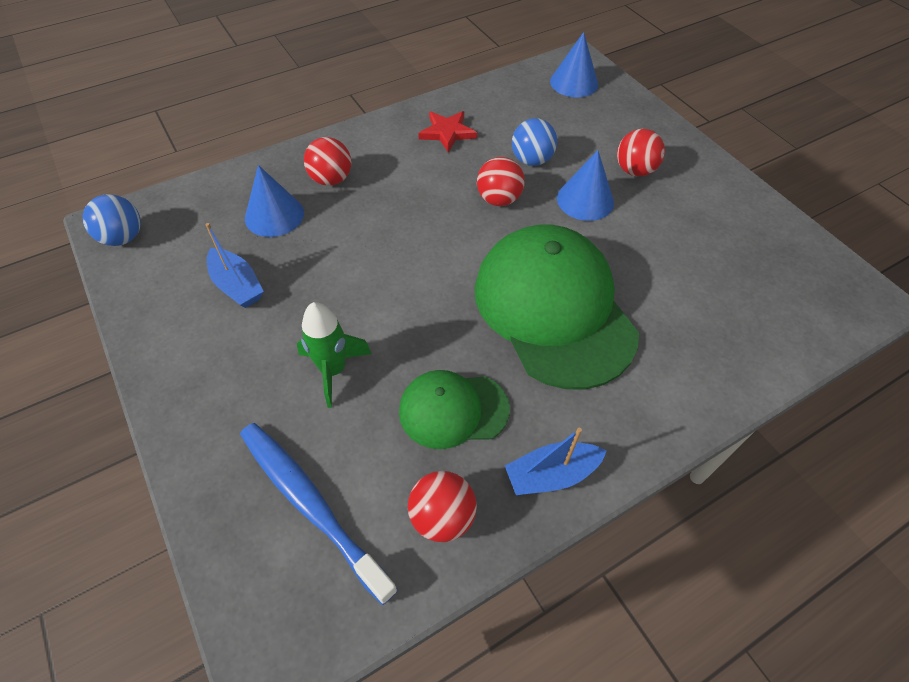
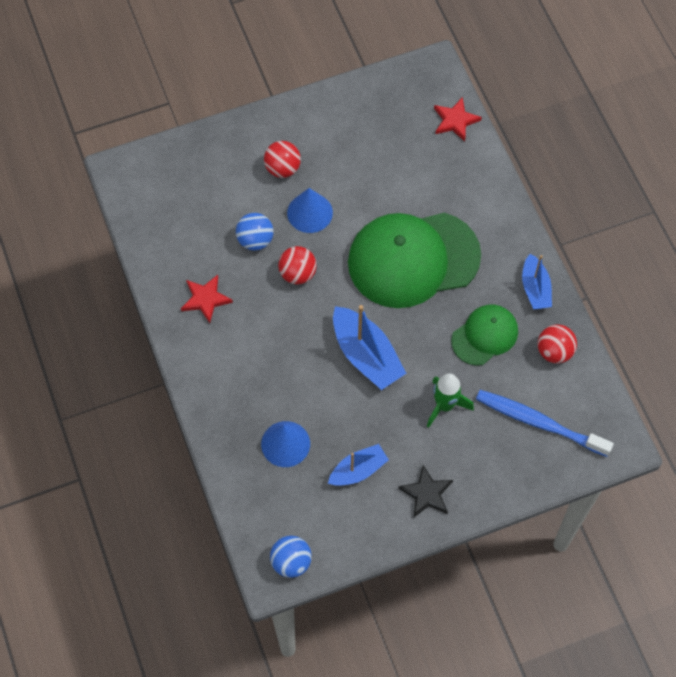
camera: 80 degrees left, 10 degrees up
(199, 363) = (427, 493): none -> black star
(311, 504) = (539, 422): blue toothbrush -> blue toothbrush turned 60 degrees clockwise
(331, 179) = (249, 398): red ball -> none
(399, 275) = (366, 355): none -> blue boat
(453, 410) = (485, 335): green cap -> green cap turned 135 degrees counterclockwise
(574, 82) = (155, 183): blue cone -> none
(799, 334) = (455, 121): none -> red star

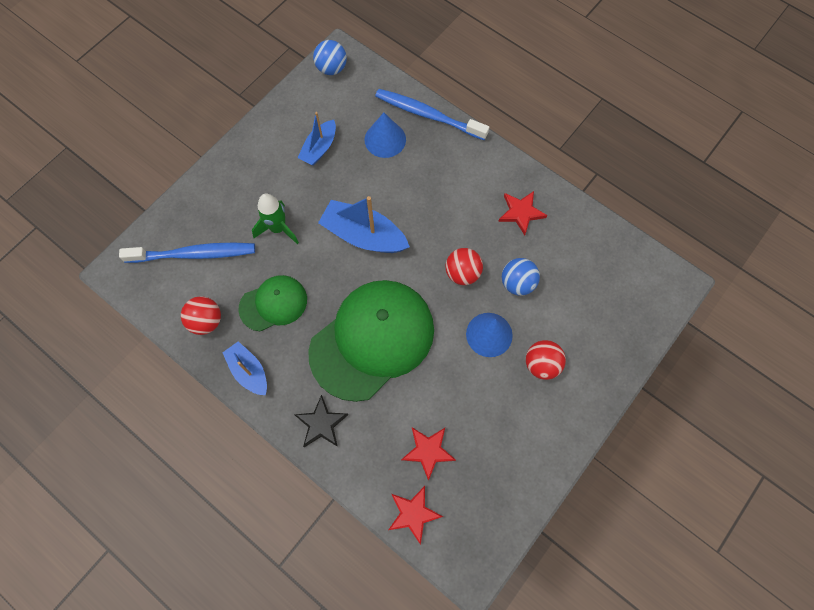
camera: 150 degrees right, 5 degrees up
(224, 447) = (428, 115): none -> blue toothbrush
(417, 155) = (428, 451): none -> red star
(427, 493) = (258, 158): black star -> black star (321, 424)
(485, 335) = (273, 304): green cap -> green cap turned 135 degrees counterclockwise

